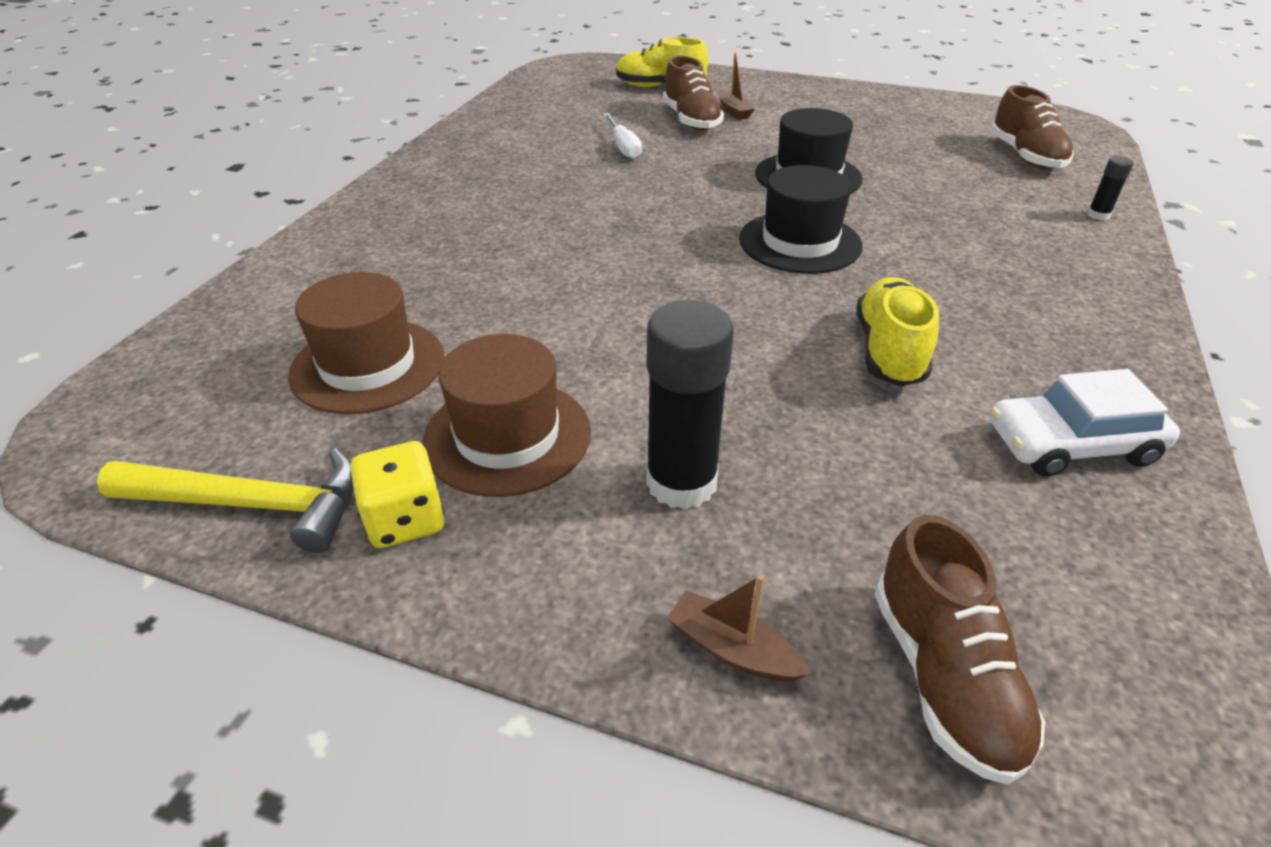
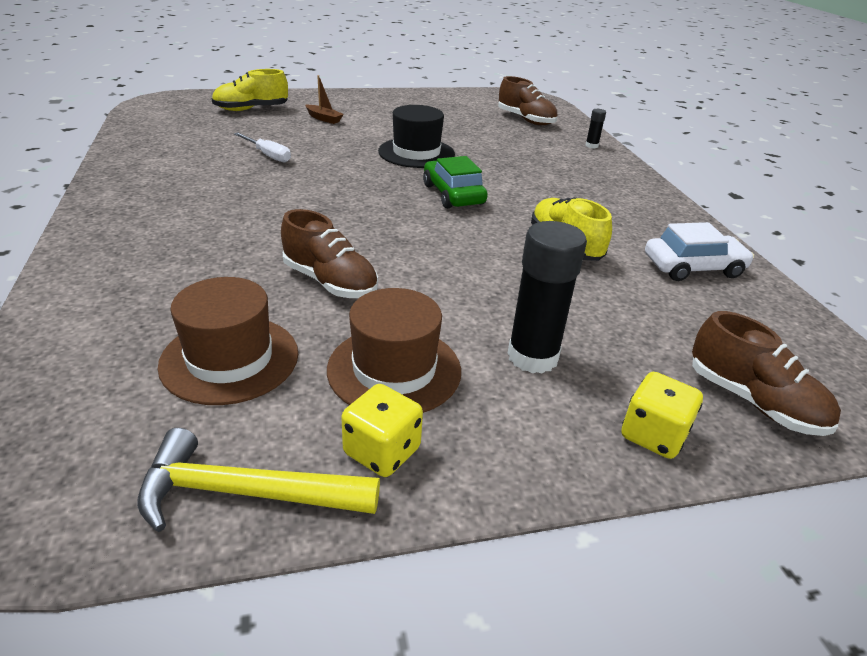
camera: 35 degrees left, 5 degrees down
(253, 504) = (245, 493): yellow hammer -> yellow hammer turned 150 degrees counterclockwise
(691, 120) = (299, 129): brown shoe -> brown shoe (330, 282)
(732, 649) = (653, 435): brown boat -> yellow dice
(800, 242) = (453, 194): black hat -> green car
(1071, 445) = (693, 267): white car -> white car turned 150 degrees counterclockwise

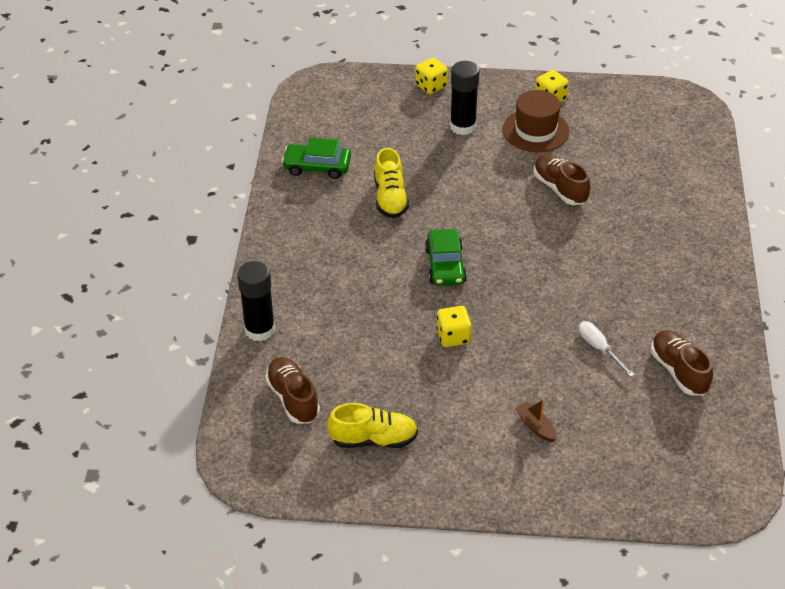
camera: 160 degrees left, 10 degrees up
(230, 359) = (616, 148): brown hat -> none
(245, 493) = (605, 93): yellow hammer -> none
(251, 109) = (620, 462): yellow shoe -> yellow shoe (373, 439)
(416, 153) = (453, 336): black hat -> yellow dice
(591, 146) = (259, 330): black glue stick -> black glue stick, size x2.20
(693, 267) = (317, 167): white car -> green car
(753, 401) = (370, 91): brown shoe -> brown shoe (678, 371)

